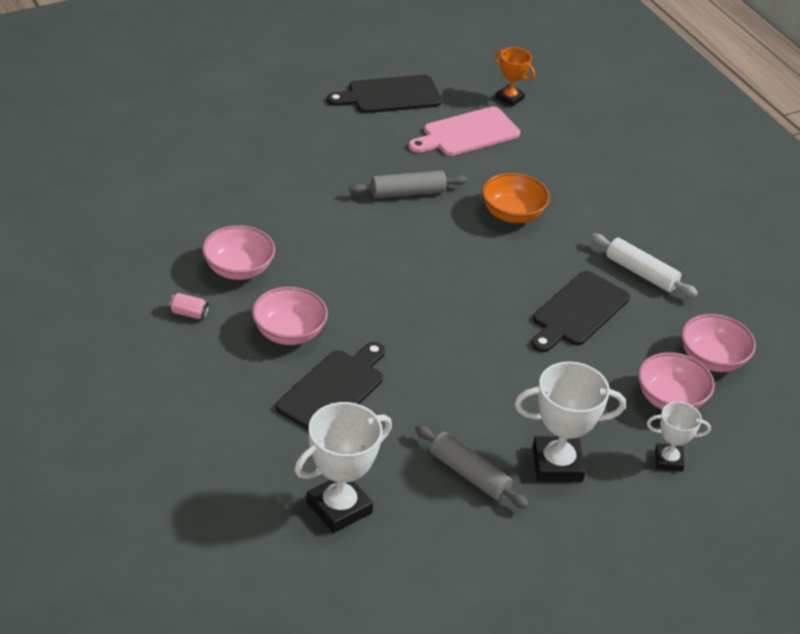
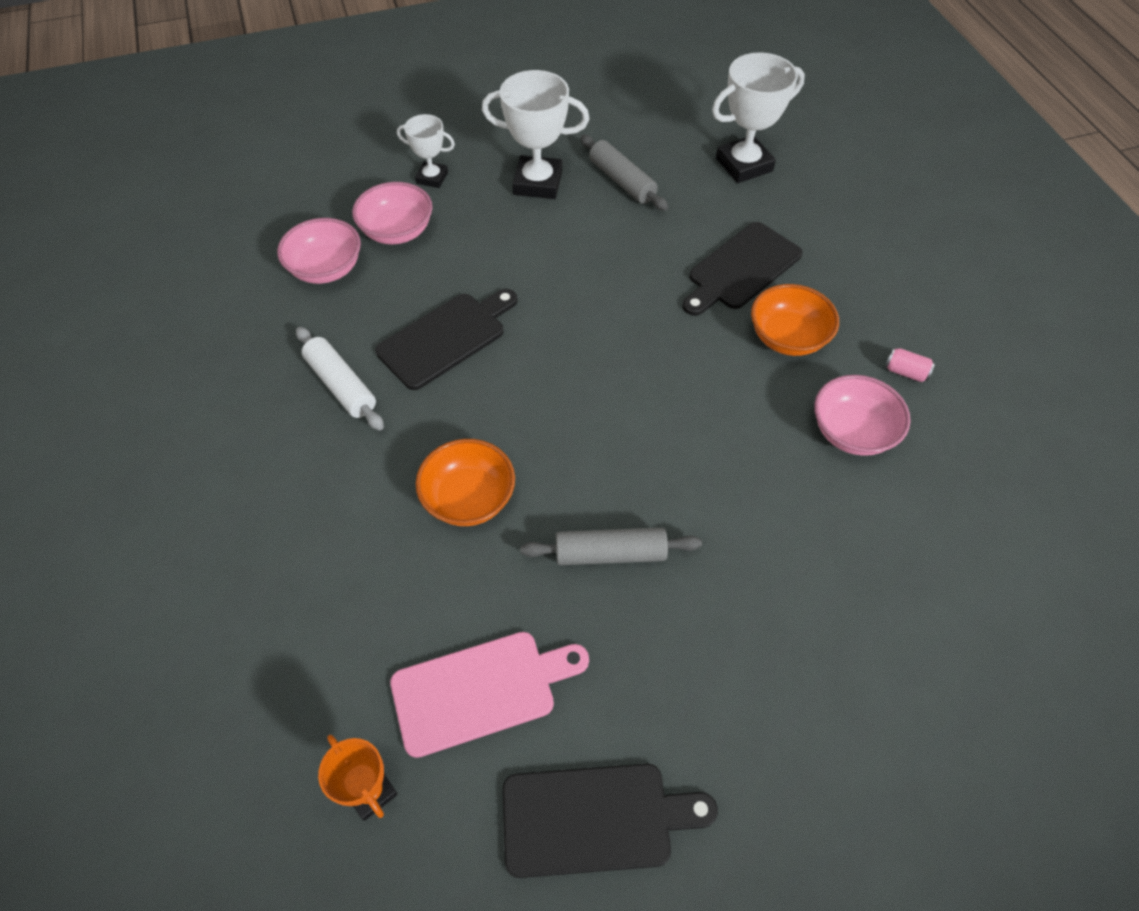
camera: 165 degrees left, 15 degrees up
(289, 333) = (787, 338): pink bowl -> orange bowl

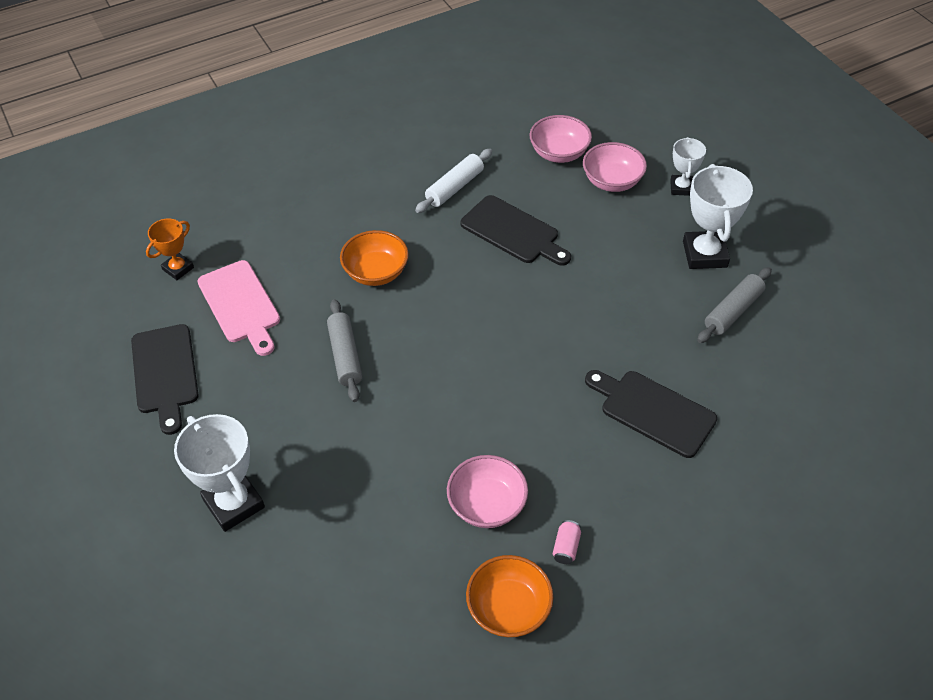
camera: 80 degrees right, 5 degrees down
(744, 165) = (800, 402): white trophy -> white trophy (234, 503)
(787, 338) = (580, 452): orange bowl -> orange bowl (508, 608)

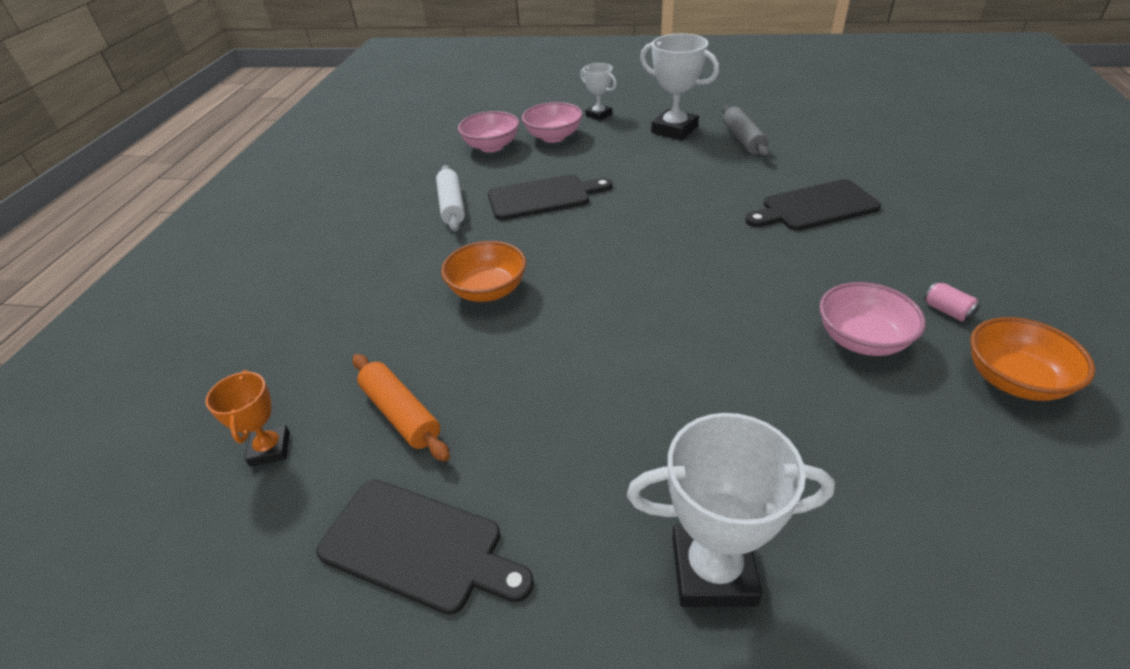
camera: 50 degrees left, 10 degrees down
(240, 305) = (401, 414): pink cutting board -> orange rolling pin
(345, 356) = (572, 358): grey rolling pin -> none

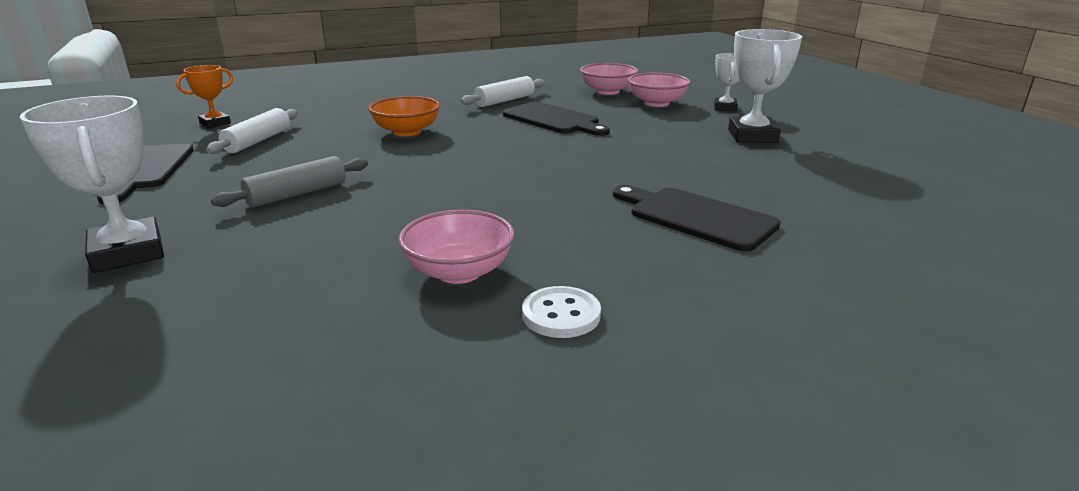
camera: 55 degrees right, 15 degrees down
(401, 414) = (258, 141): orange rolling pin -> white rolling pin
(743, 139) = (788, 164): grey rolling pin -> grey rolling pin (297, 194)
(947, 311) = (561, 315): pink can -> white button
(1013, 380) = (451, 370): orange bowl -> none

